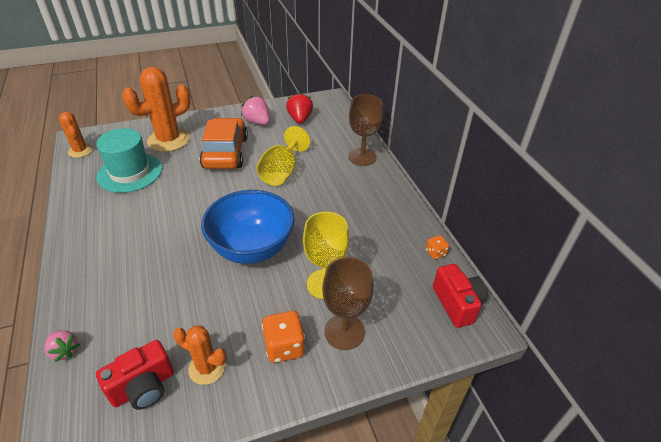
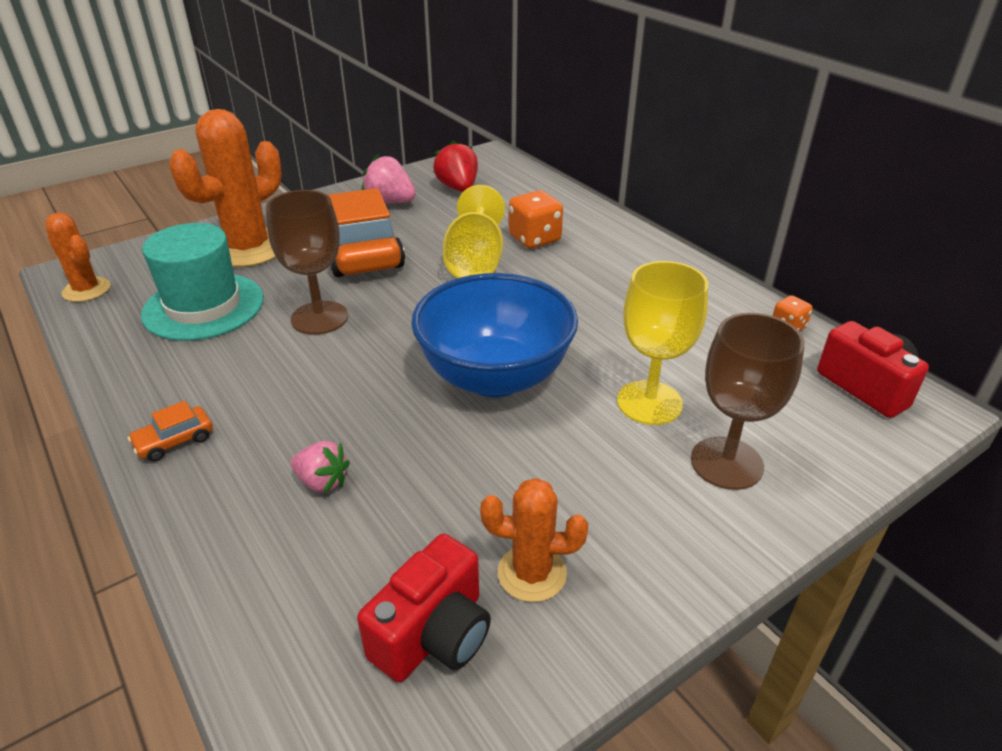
camera: 15 degrees left, 5 degrees down
(64, 350) = (238, 613): pink strawberry -> pink strawberry (322, 481)
(80, 249) = (174, 441): none -> orange car
(284, 347) = (644, 508): orange dice -> orange dice (534, 239)
(362, 157) = (590, 222): brown goblet -> brown goblet (319, 318)

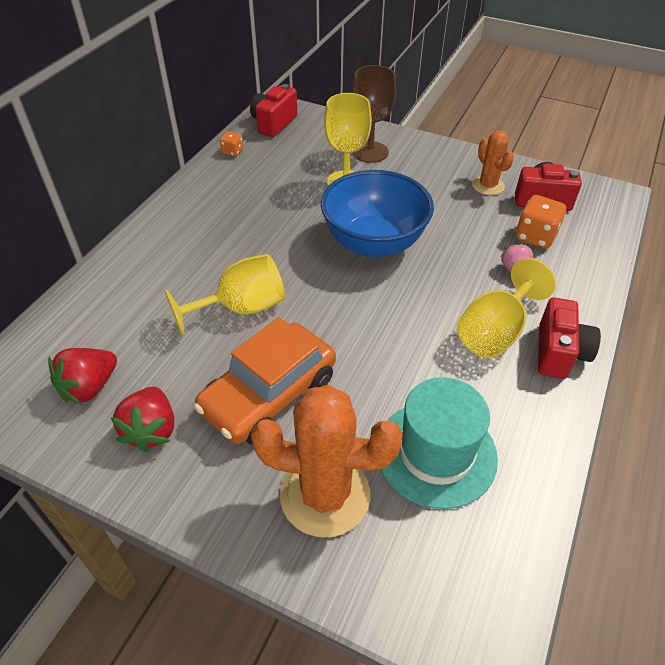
camera: 120 degrees left, 10 degrees up
(86, 290) = (497, 588): orange cactus -> none
(174, 441) = (559, 353): orange car -> red camera
(261, 406) = (495, 332): none -> yellow goblet
(319, 318) = (386, 361): brown goblet -> none
(390, 202) = (151, 430): pink strawberry -> red strawberry
(534, 239) = (179, 288): orange dice -> orange dice (535, 236)

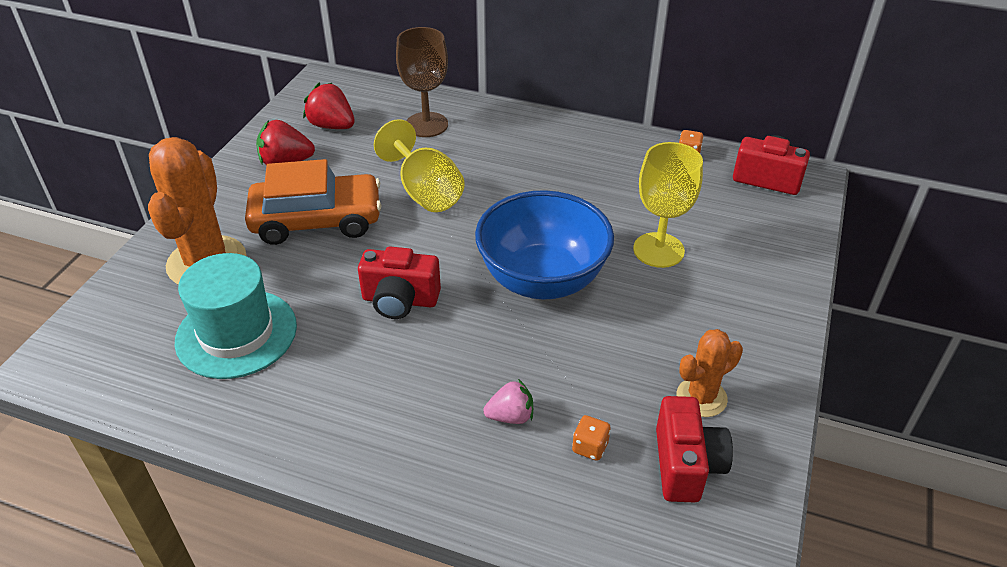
camera: 85 degrees right, 5 degrees down
(269, 394) = (317, 220): orange car -> orange car turned 135 degrees clockwise
(370, 152) = (738, 269): brown goblet -> brown goblet (426, 125)
(495, 332) = (397, 388): yellow goblet -> none
(535, 236) = (590, 447): orange dice -> orange dice, size x0.56
(559, 353) = (363, 450): red camera -> red camera (400, 300)

